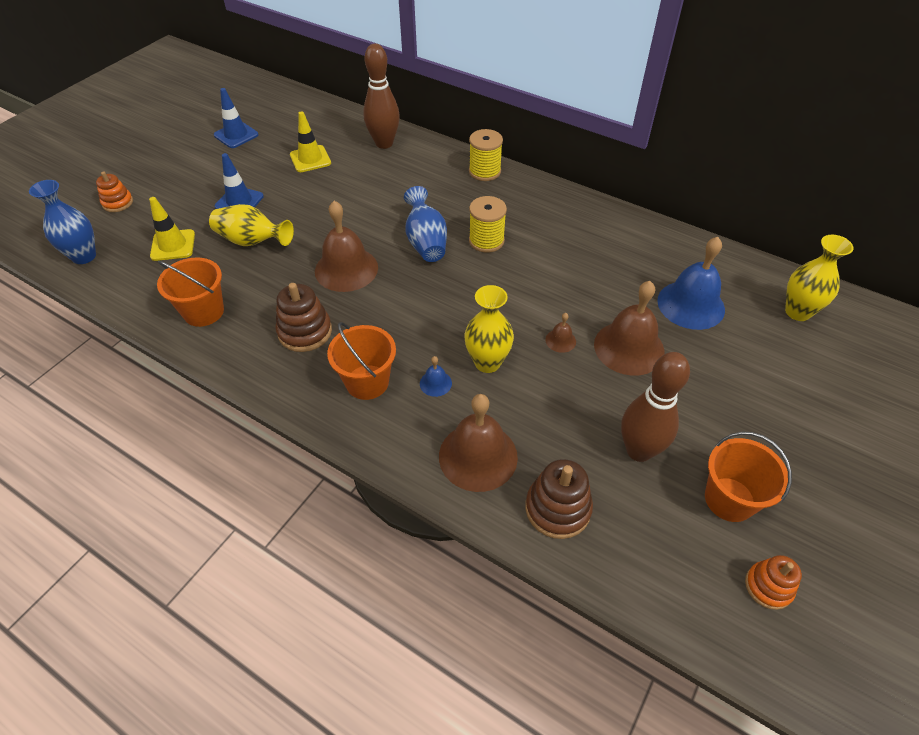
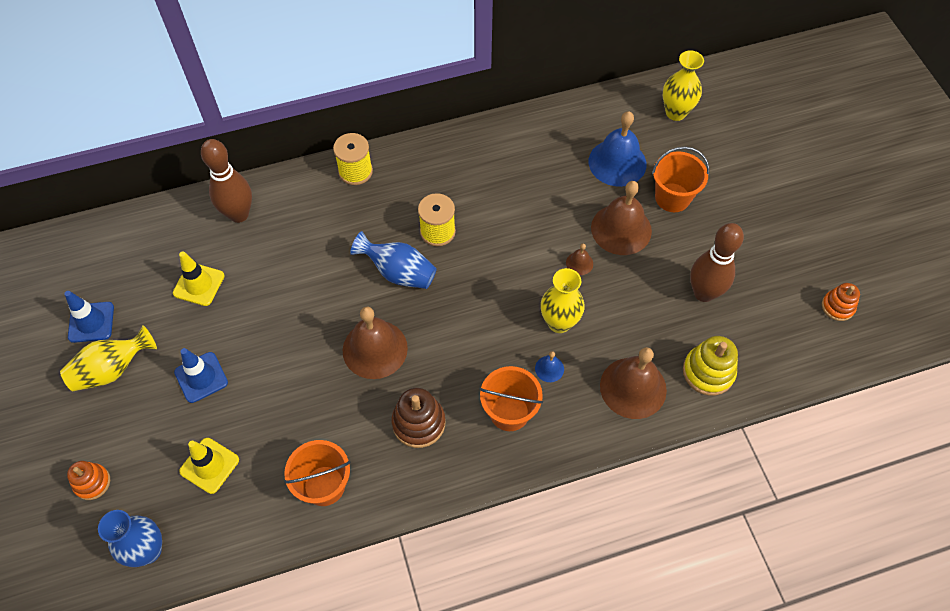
camera: 50 degrees left, 10 degrees up
(252, 241) = (269, 398): yellow vase -> yellow vase (112, 370)
(557, 508) = (708, 372): brown stacking toy -> yellow stacking toy
(729, 499) = (773, 276): orange bucket -> orange bucket (672, 197)

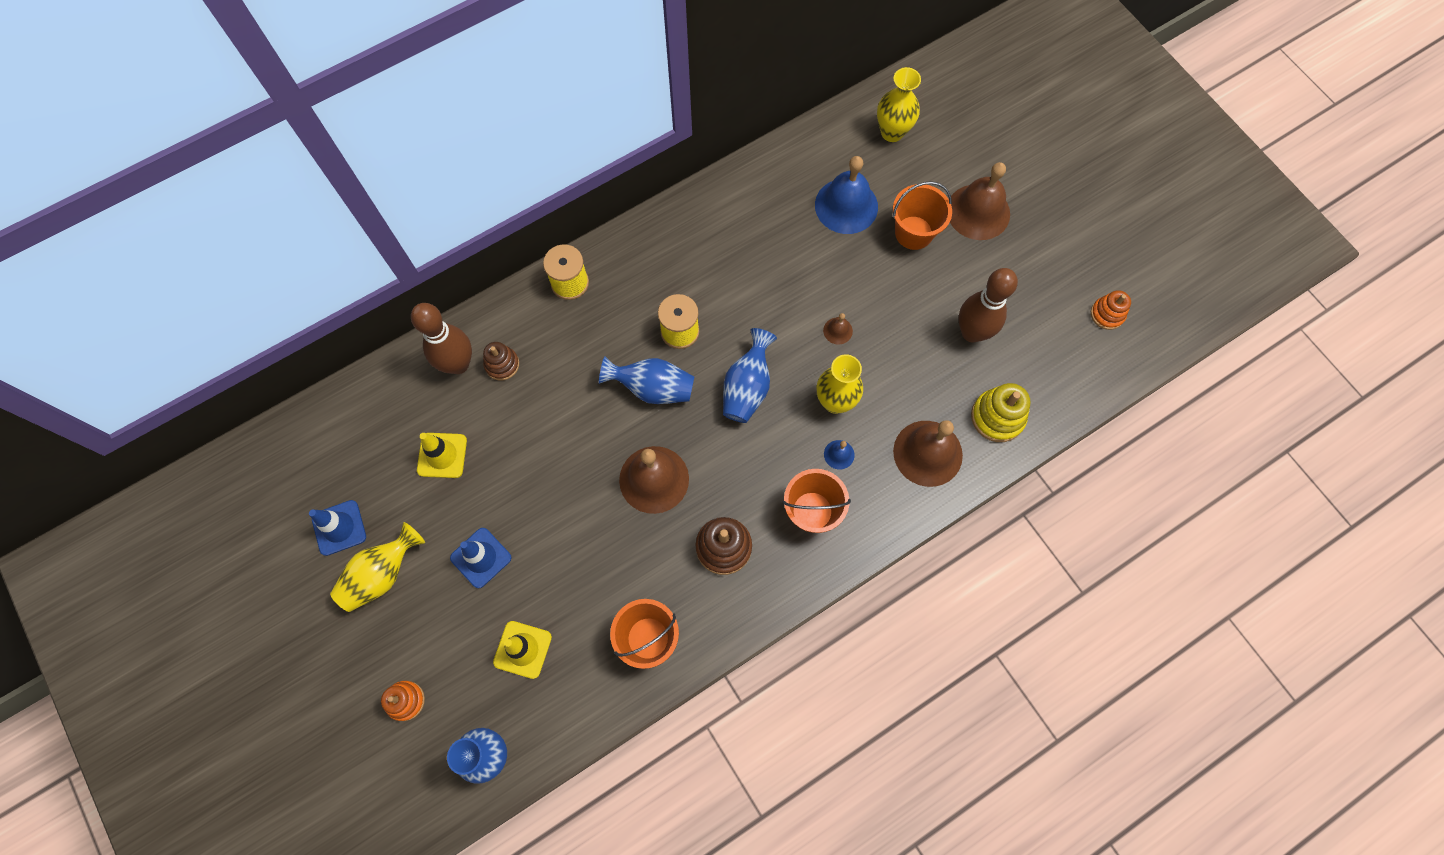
camera: 15 degrees left, 10 degrees up
(275, 223) = (502, 364): none -> brown stacking toy
(483, 292) = (747, 387): none -> blue vase
(621, 229) = (870, 281): brown bell -> brown bell (978, 212)

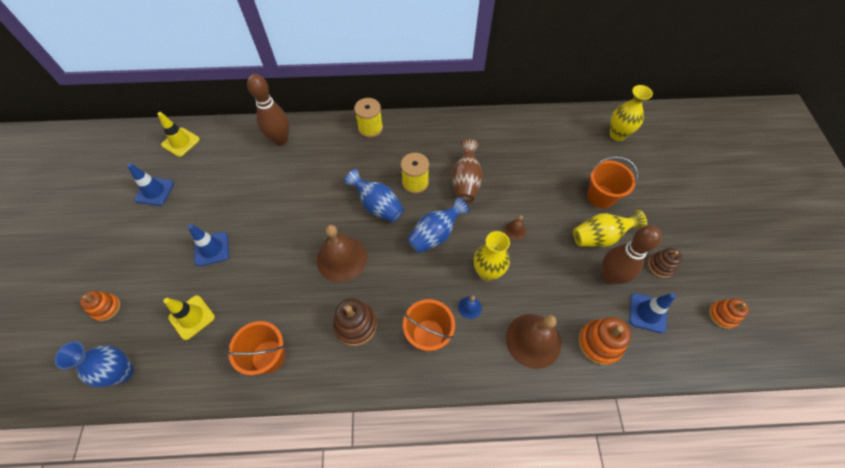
camera: 30 degrees right, 10 degrees down
(382, 574) = (154, 228): yellow vase -> yellow vase (600, 237)
(442, 455) = (236, 182): yellow traffic cone -> yellow traffic cone (181, 142)
(502, 364) = (303, 151): brown stacking toy -> brown stacking toy (660, 266)
(742, 297) = (466, 182): none -> brown vase
(846, 206) = (563, 161): blue bell -> none
(978, 212) = (653, 204): brown bell -> none
(997, 417) = (599, 343): yellow stacking toy -> orange stacking toy
(1031, 354) = (647, 313): none -> blue traffic cone

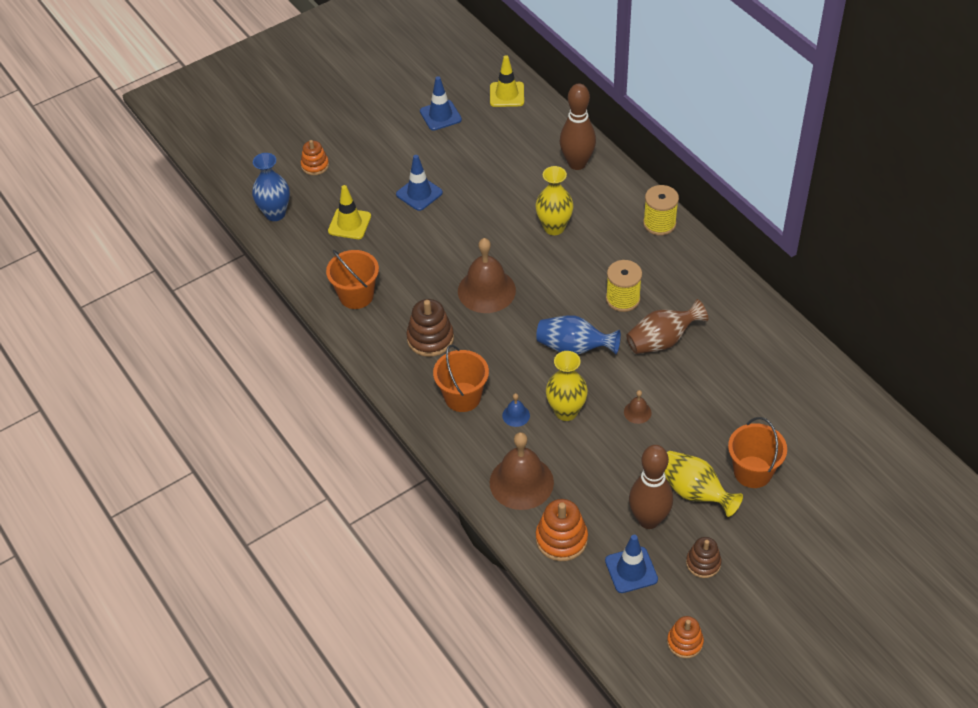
camera: 60 degrees right, 10 degrees down
(377, 206) = (567, 284): blue vase -> none
(617, 135) = (868, 453): yellow vase -> yellow vase (554, 227)

